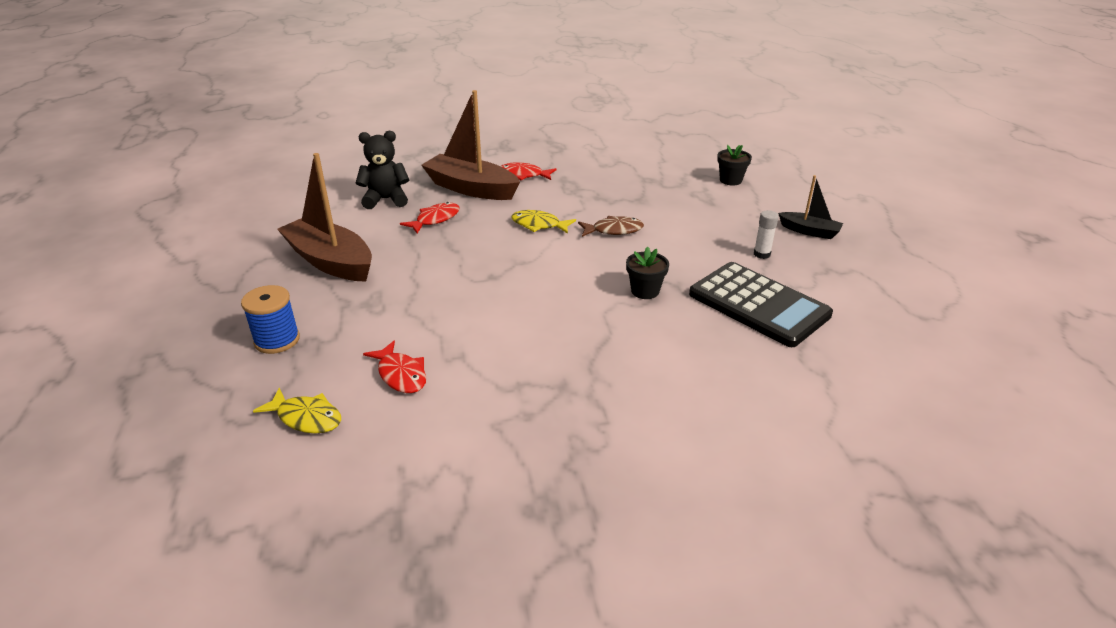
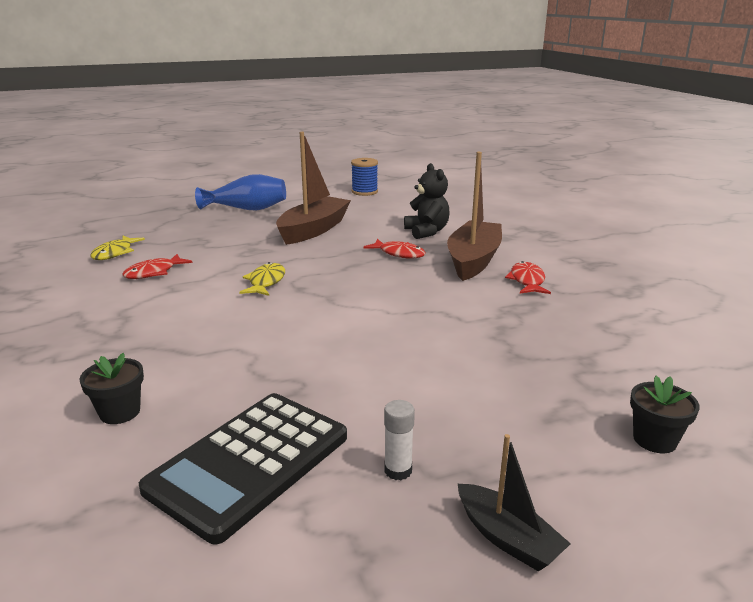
camera: 80 degrees right, 10 degrees down
(203, 308) = (247, 209): none -> blue vase
(277, 340) = (206, 232): blue spool -> blue spool (364, 192)
(539, 225) = (411, 299): yellow fish -> yellow fish (266, 282)
(613, 230) = (419, 343): brown fish -> none
(645, 291) = (279, 370): black flower pot -> black flower pot (120, 412)
(809, 231) = (507, 538): black boat -> black boat turned 60 degrees counterclockwise

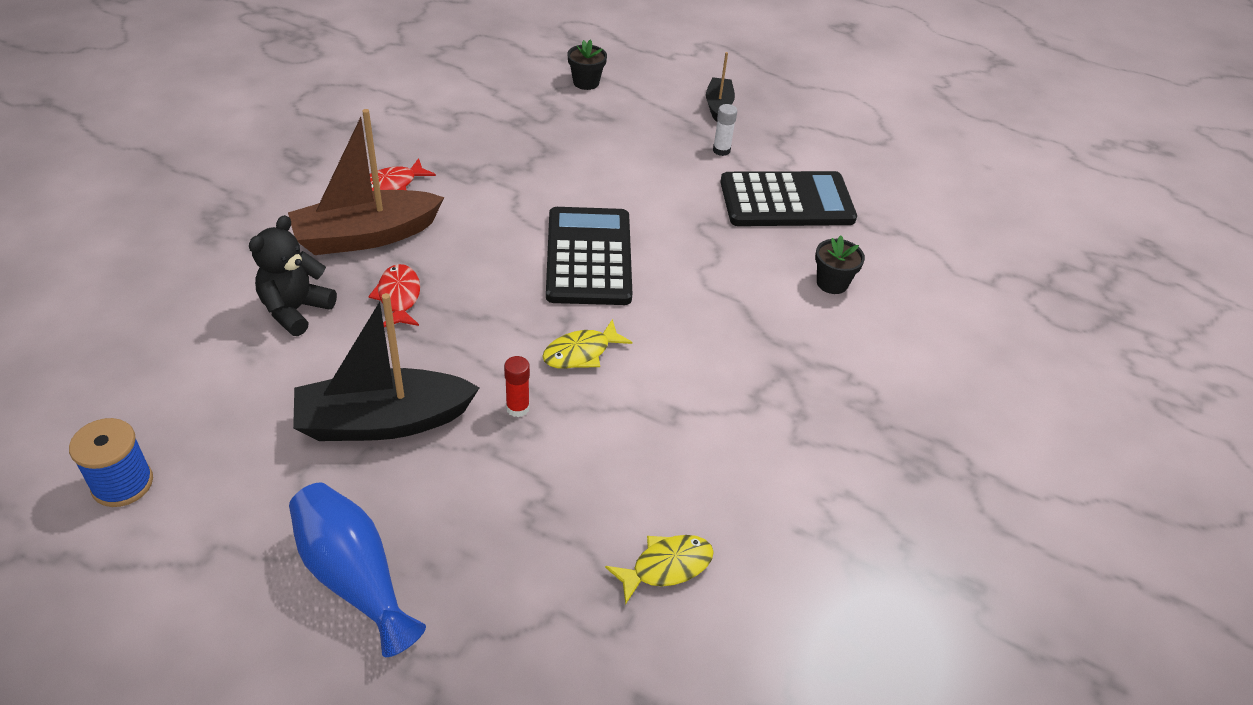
camera: 135 degrees left, 20 degrees up
(154, 272) = (664, 466): red fish -> none
(263, 255) = (517, 408): none -> red glue stick
(313, 230) = (383, 421): brown boat -> black boat
(344, 317) = (589, 257): none -> black calculator

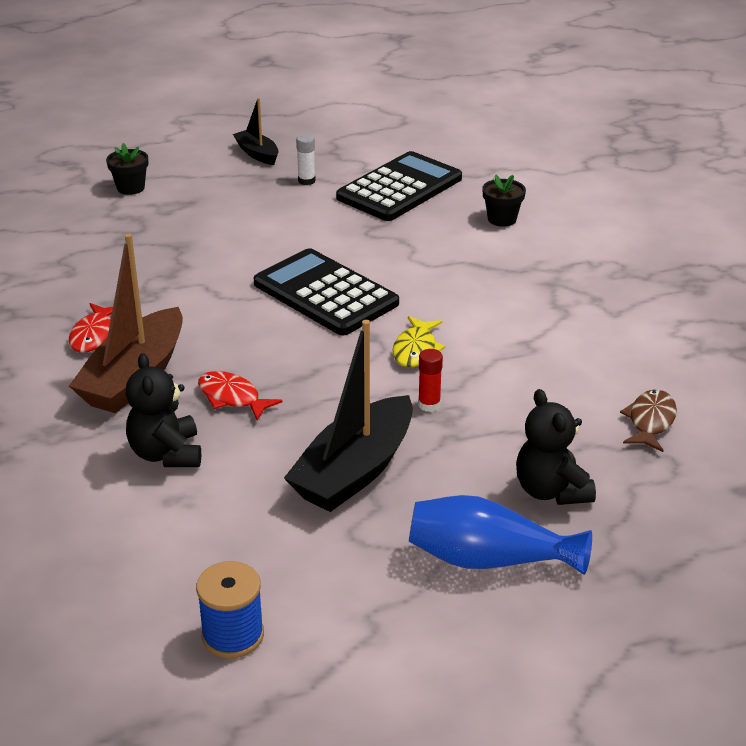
camera: 40 degrees left, 10 degrees down
(489, 560) = (551, 491): none -> black teddy bear
(666, 567) = (650, 421): yellow fish -> brown fish

